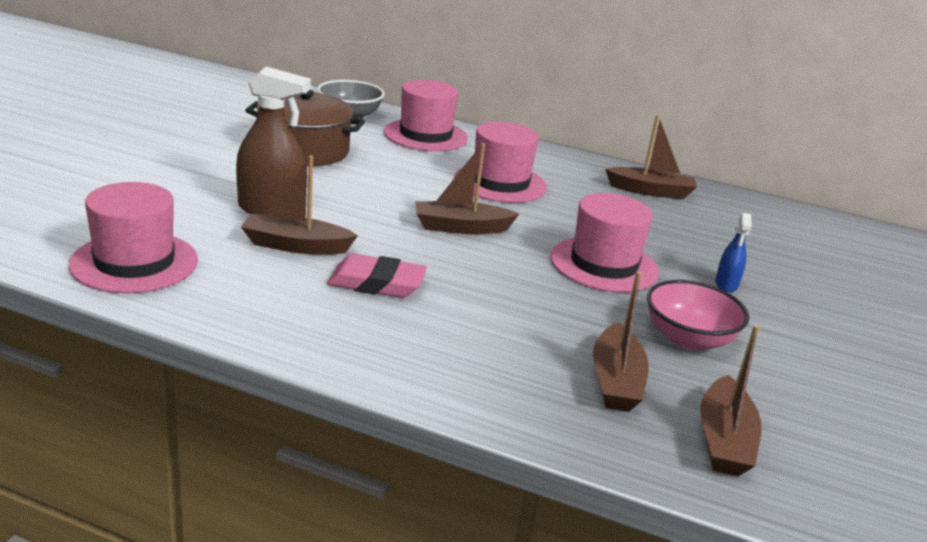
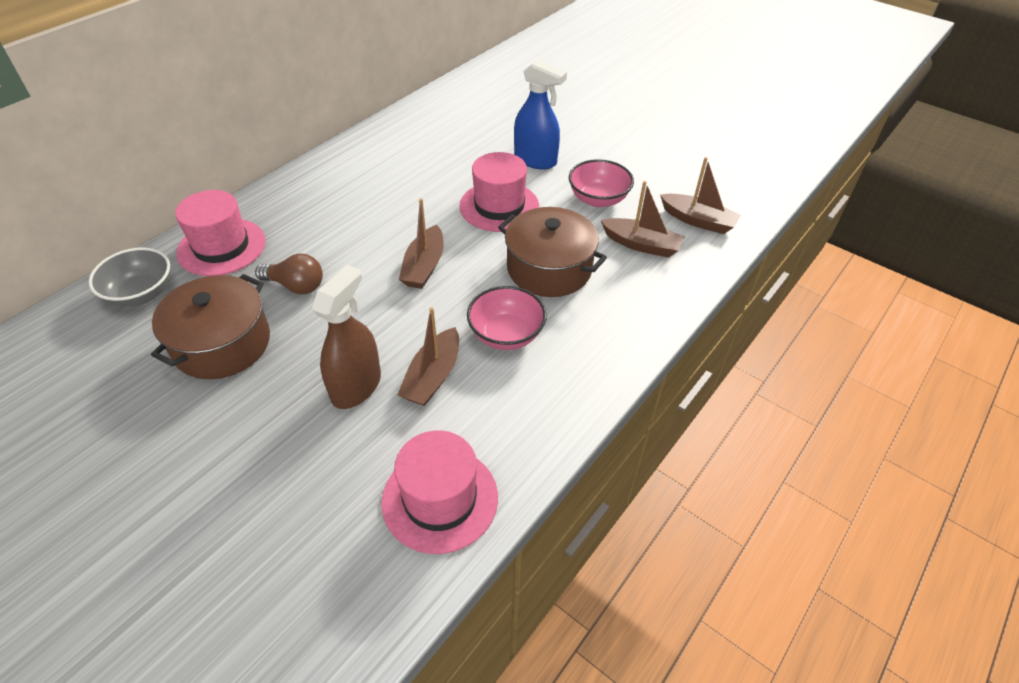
camera: 70 degrees left, 20 degrees up
(376, 283) = (506, 334): pink eraser -> pink bowl
(393, 170) = (296, 286): none -> brown light bulb
(500, 183) = (347, 223): pink hat -> none
(510, 306) = (549, 268): none -> brown pot
(650, 191) = (389, 147): brown boat -> none
(726, 284) = (535, 160): blue spray bottle -> blue spray bottle, size x1.92

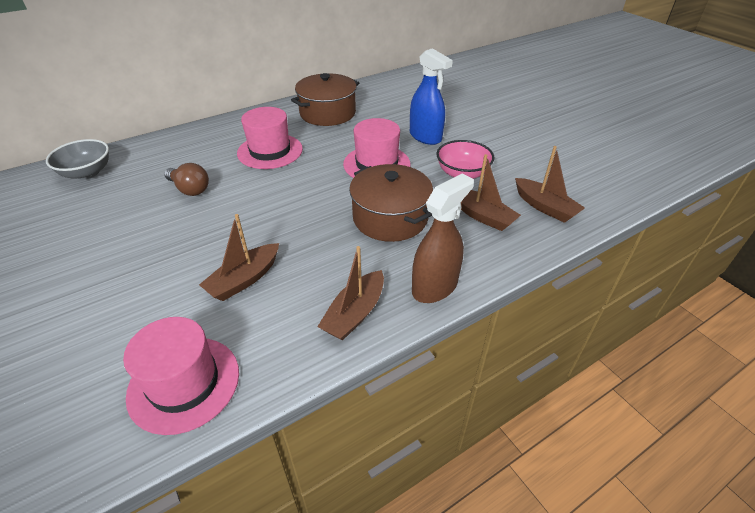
camera: 20 degrees right, 5 degrees down
(221, 247) = (159, 153): pink hat -> pink hat (270, 151)
(222, 344) = (112, 217): brown pot -> brown pot (327, 113)
(356, 386) = (182, 272): brown spray bottle -> brown spray bottle (435, 287)
(424, 266) = (291, 195): brown boat -> brown boat (355, 313)
(506, 334) = (324, 261): pink bowl -> none

